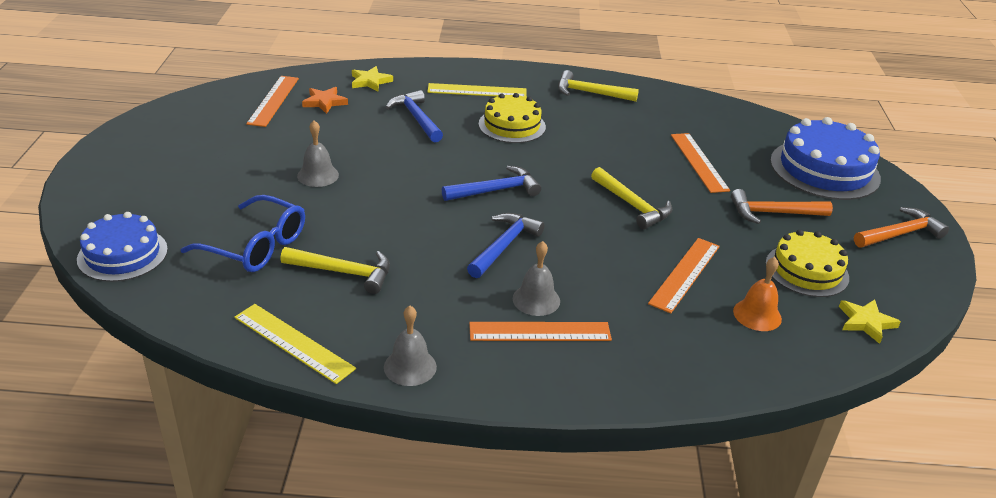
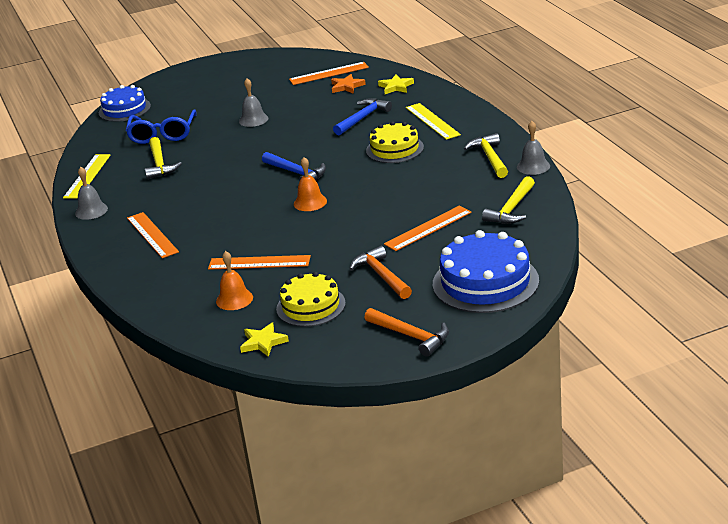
camera: 70 degrees right, 5 degrees down
(504, 246) = (232, 197): blue hammer -> none
(536, 300) = (183, 224): grey bell -> grey bell (533, 166)
(576, 203) = (310, 202): none -> orange bell
(632, 205) = (330, 221): yellow hammer -> yellow hammer (511, 209)

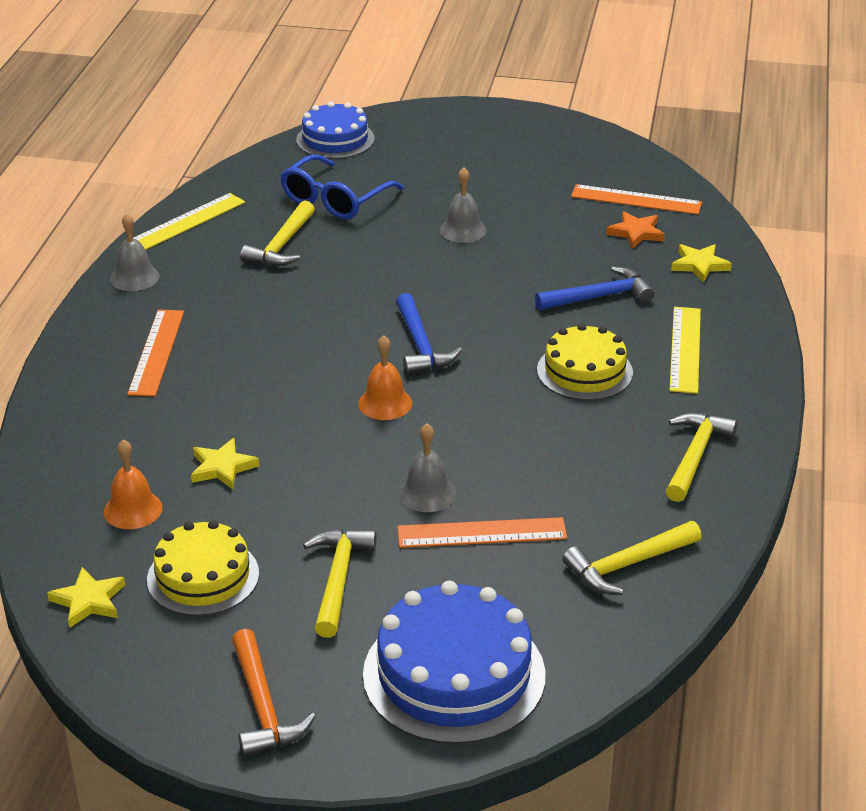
camera: 30 degrees right, 5 degrees up
(259, 262) = (222, 467): orange ruler -> yellow star
(381, 276) = (338, 579): orange hammer -> yellow hammer
(533, 166) = (739, 505): grey bell -> grey bell (427, 493)

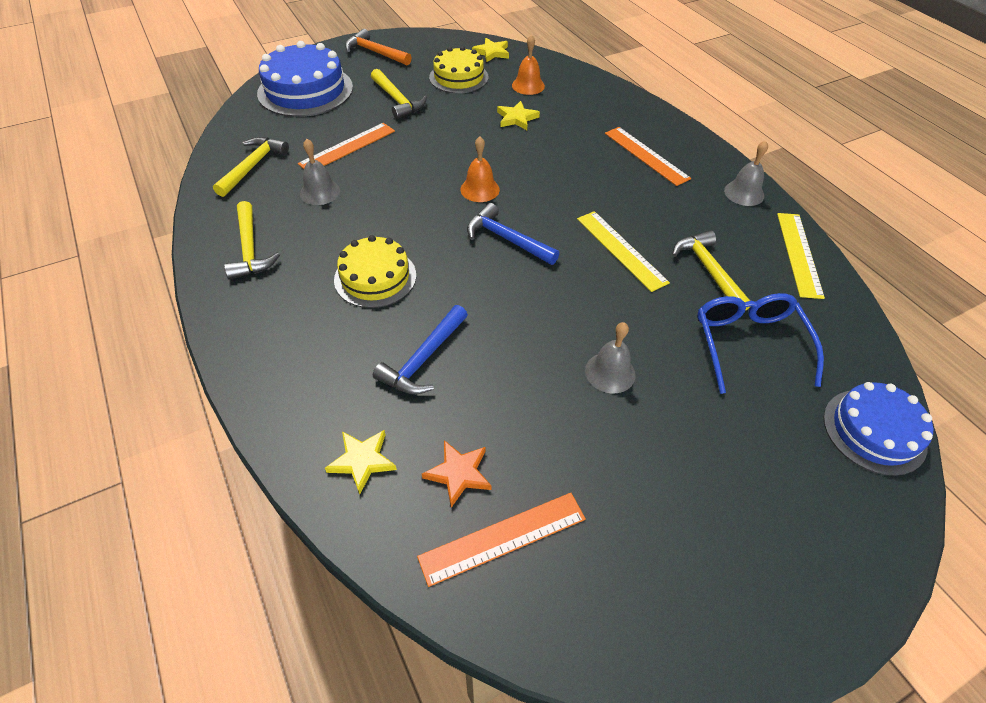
camera: 140 degrees right, 15 degrees up
(427, 493) = (397, 153): grey bell -> grey bell (320, 192)
(685, 349) = (311, 340): yellow ruler -> yellow ruler (621, 250)

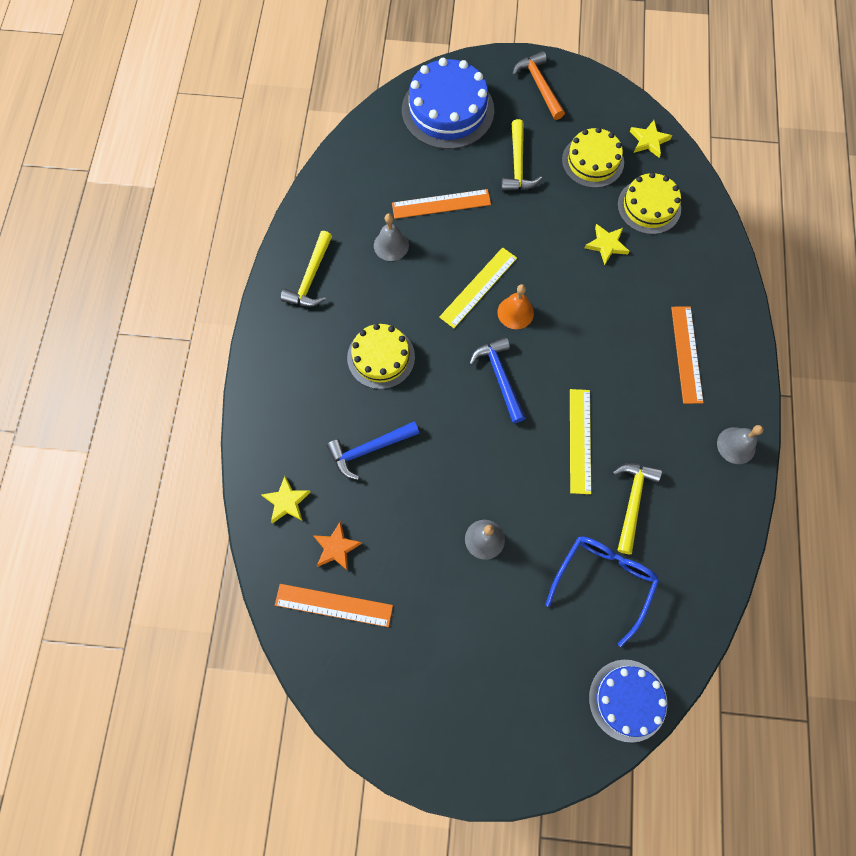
camera: 35 degrees right, 20 degrees up
(253, 166) = (357, 187): yellow hammer -> none
(528, 85) = (649, 206): orange bell -> yellow cake
(799, 254) = (722, 532): yellow ruler -> yellow ruler (478, 287)

